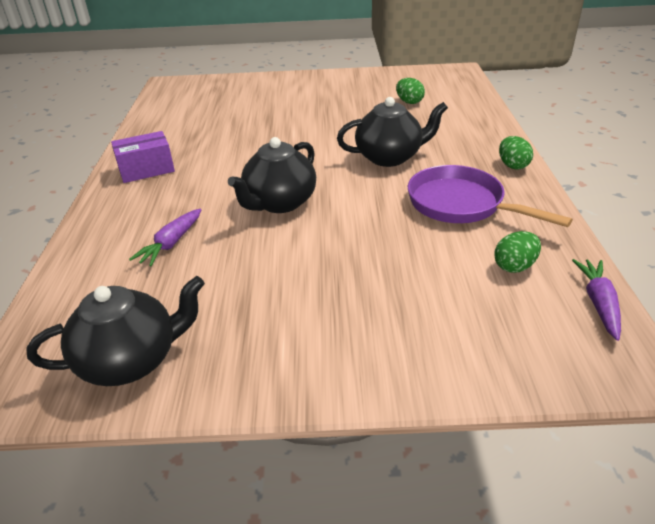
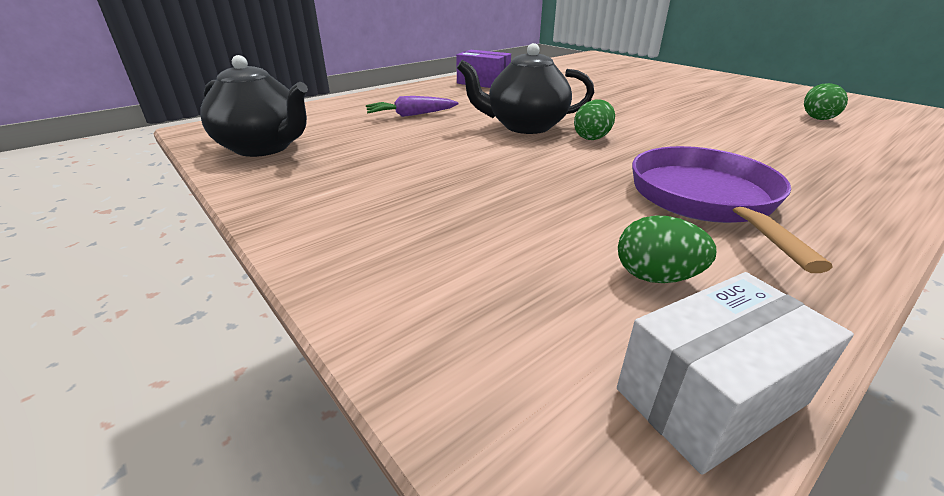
camera: 50 degrees right, 5 degrees down
(390, 157) = (697, 141): black teapot -> none
(512, 165) = (871, 206): green egg -> green egg (592, 137)
(598, 303) = (711, 396): purple carrot -> white box

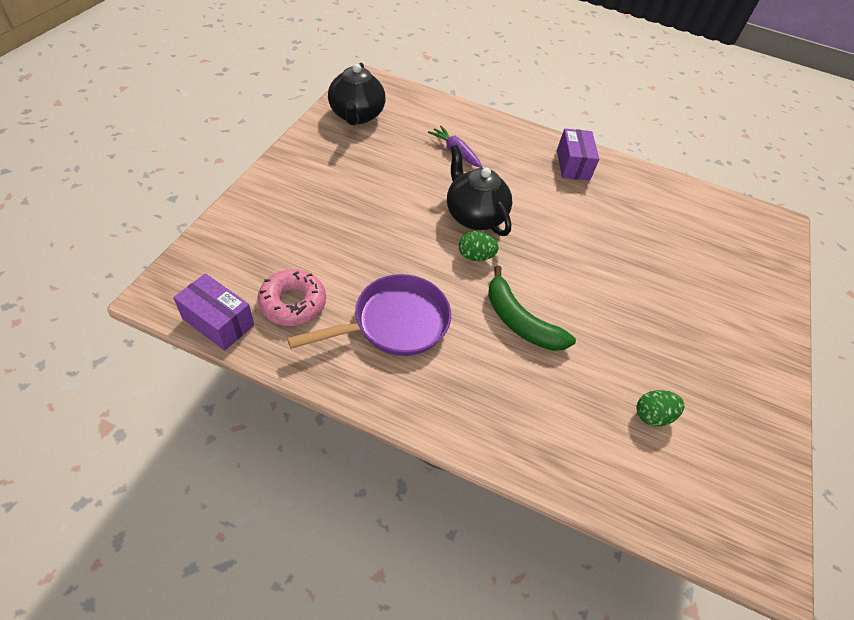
camera: 55 degrees right, 20 degrees up
(656, 277) = (293, 303): green egg -> pink donut
(700, 138) = (520, 321): none -> green banana
(711, 396) = (218, 322): white box -> purple box

